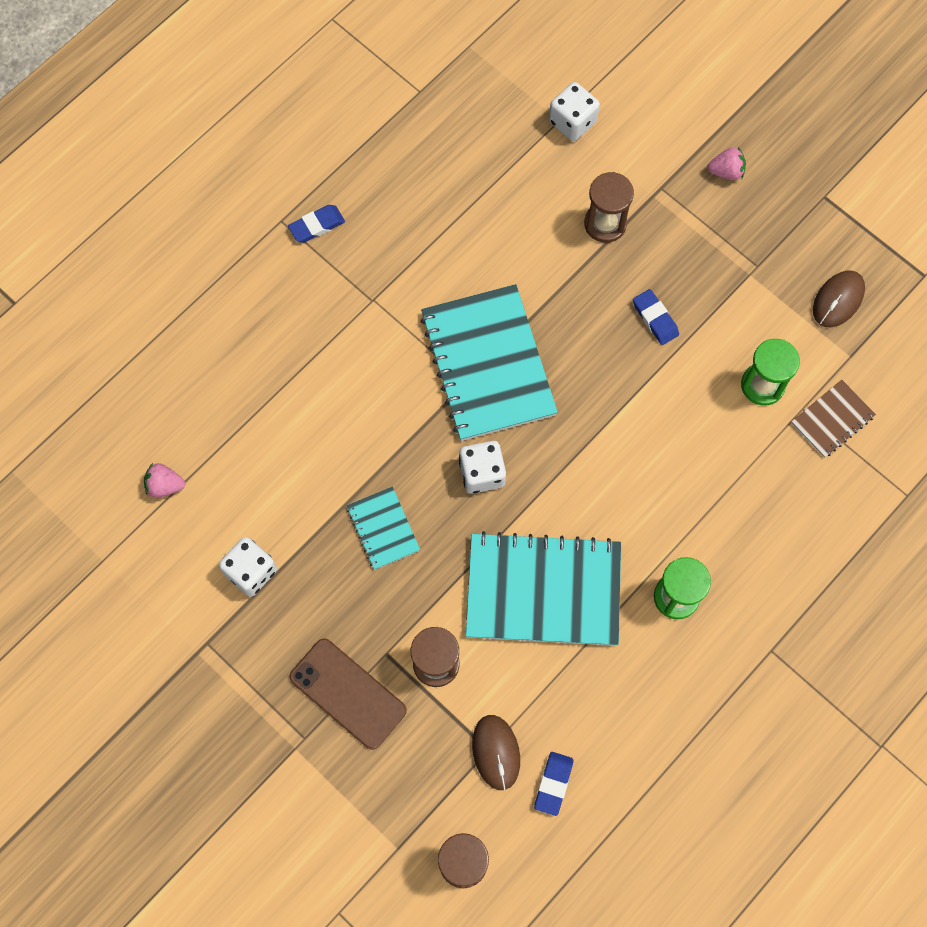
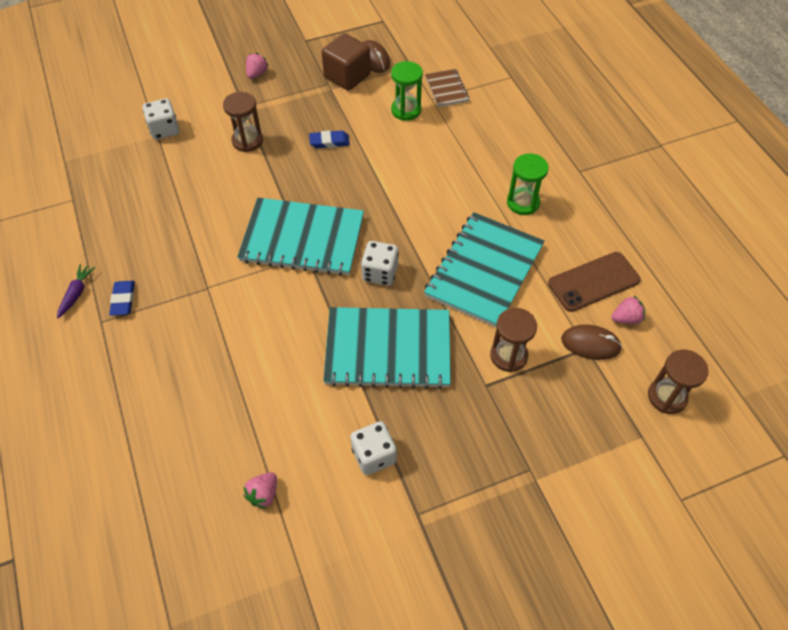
camera: 65 degrees left, 15 degrees down
(303, 175) = (76, 293): none -> purple carrot
(347, 694) = (506, 424): brown phone -> brown phone (593, 282)
(383, 529) = (388, 349): turquoise notebook -> turquoise notebook, size x2.07
(553, 784) = (626, 318): blue eraser -> pink strawberry
(784, 283) = (347, 76): none -> brown cube

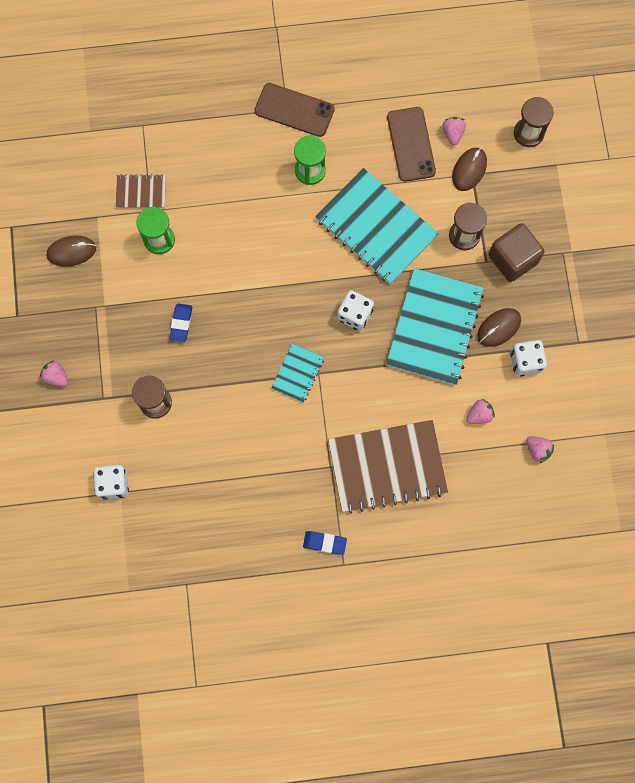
camera: 75 degrees left, 20 degrees up
(76, 293) = (306, 585): purple carrot -> none
(216, 338) = (387, 466): none -> brown notebook
(295, 418) = (479, 415): none -> pink strawberry
(302, 238) = (297, 373): turquoise notebook -> turquoise notebook, size x0.48
(347, 76) = (90, 285): brown cube -> brown cube (512, 259)
(408, 416) = (498, 328): none -> brown mouse
(581, 177) = (294, 110): none -> brown phone

